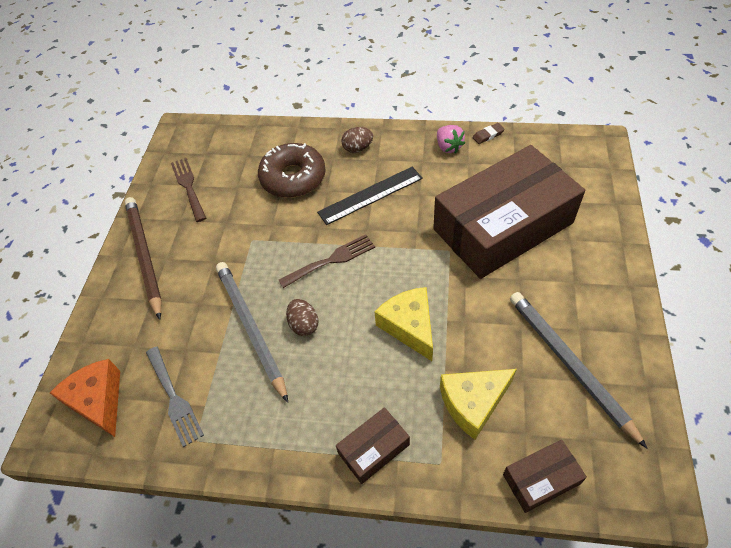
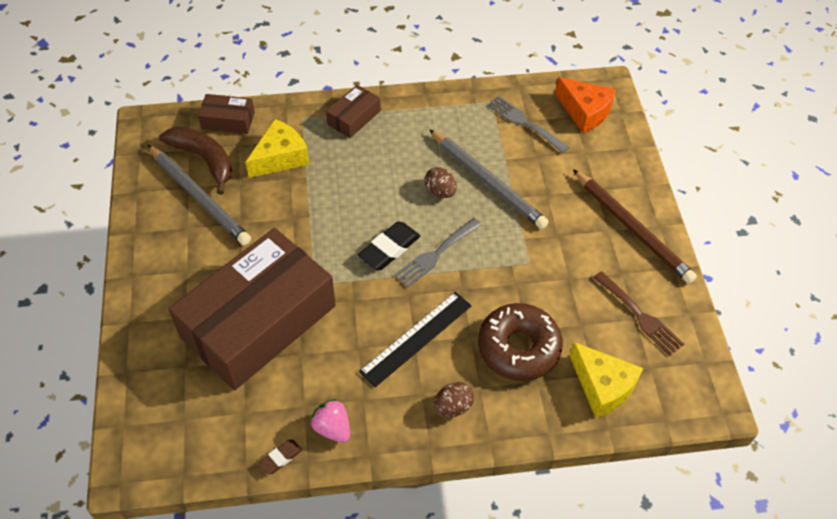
camera: 160 degrees right, 0 degrees up
(331, 260) = (436, 254): brown fork -> grey fork
(373, 272) = (389, 249): none -> black eraser
(409, 326) = (343, 205): yellow cheese -> yellow cheese (602, 386)
(541, 479) = (228, 120): brown box -> brown box turned 45 degrees clockwise
(568, 418) = (204, 159): none -> brown banana

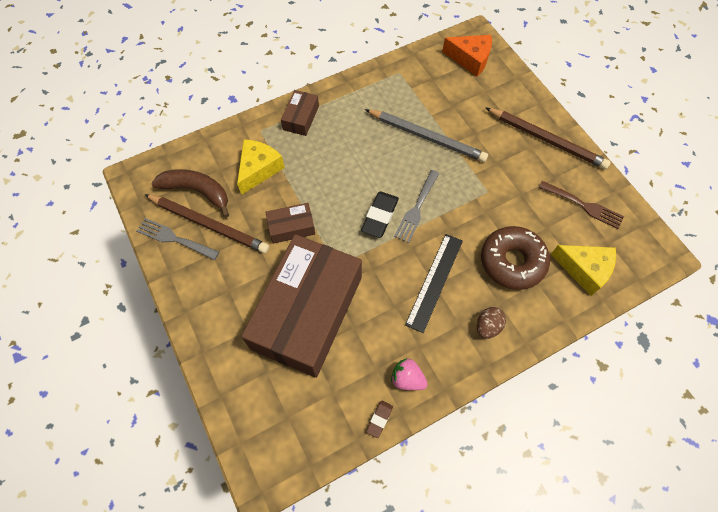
camera: 20 degrees left, 10 degrees up
(199, 197) = (208, 225): grey pencil -> brown pencil
(228, 120) = (201, 152): brown box -> brown box (291, 227)
(440, 191) = (396, 157): brown egg -> none
(524, 123) = (431, 82): grey fork -> grey fork (174, 239)

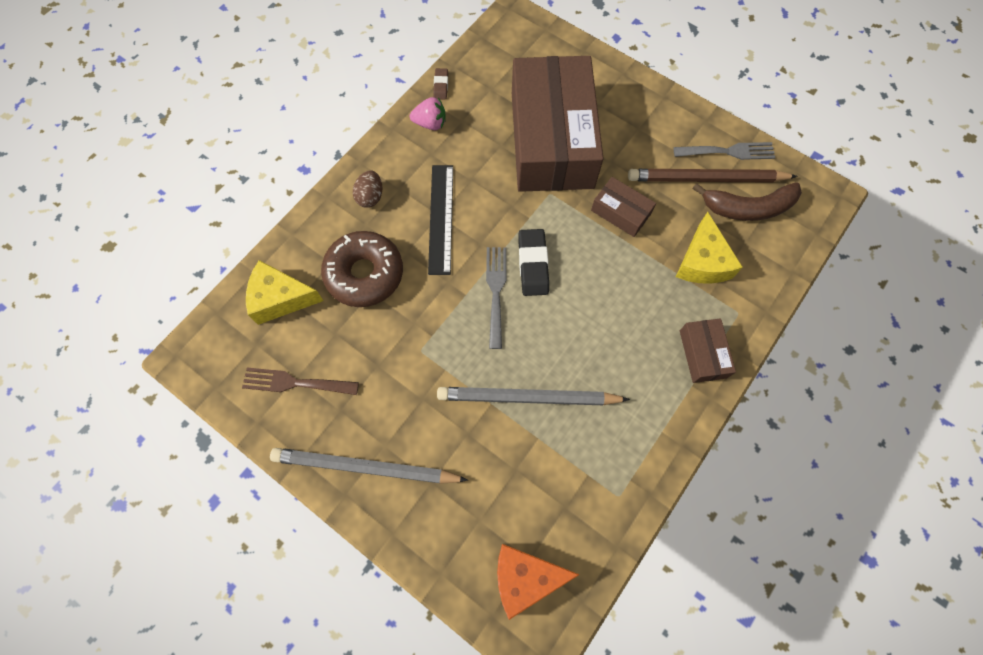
camera: 155 degrees right, 5 degrees up
(291, 227) = (620, 212): brown box -> brown box turned 75 degrees clockwise
(546, 140) = (366, 467): brown pencil -> grey pencil

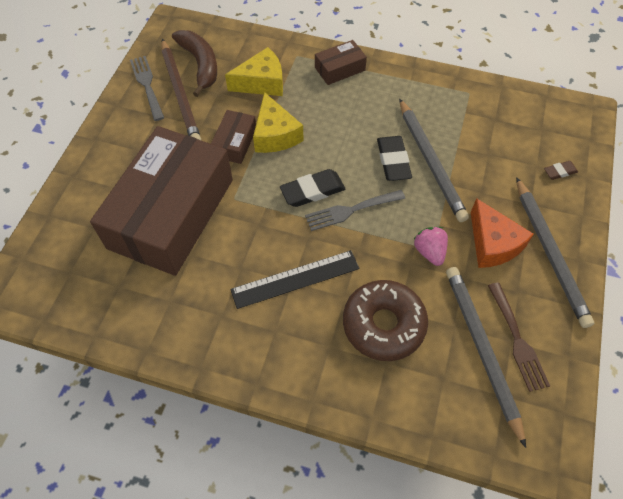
camera: 110 degrees left, 10 degrees down
(280, 298) = (446, 394): yellow cheese -> yellow cheese (275, 135)
(302, 346) = (482, 350): none -> grey pencil
(370, 197) = (295, 355): brown egg -> none
(430, 123) = (182, 330): pink strawberry -> pink strawberry (429, 251)
(441, 86) = (126, 338): brown eraser -> brown eraser (560, 172)
(525, 577) = (554, 129): orange cheese -> orange cheese (492, 244)
(543, 358) = (393, 161): none -> black eraser
(551, 140) = (171, 213): brown box -> brown box turned 45 degrees counterclockwise

